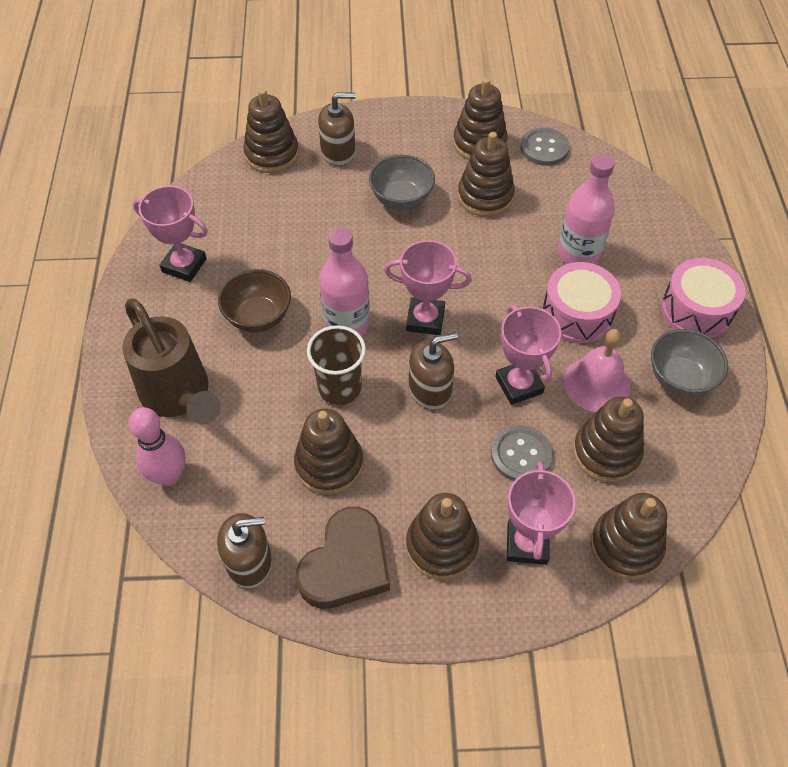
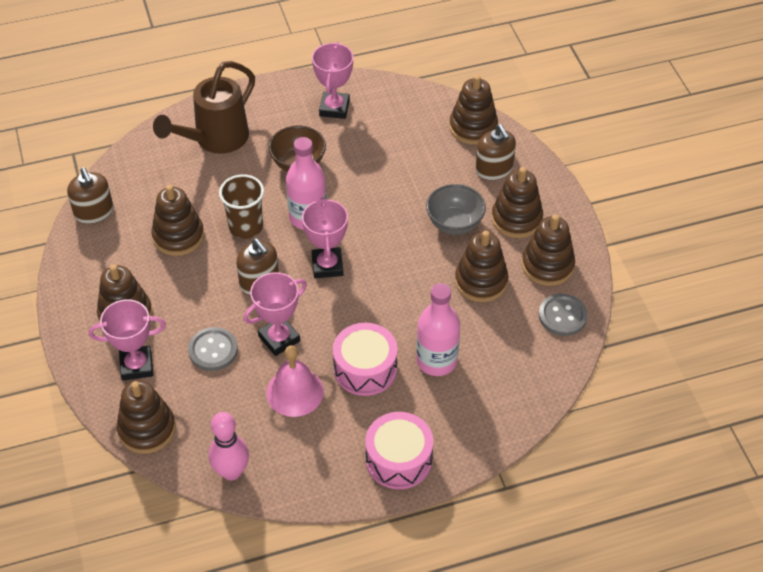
camera: 75 degrees right, 5 degrees down
(169, 475) = (150, 153): pink bowling pin -> pink bowling pin (231, 472)
(346, 564) = (101, 264): brown heart -> none
(606, 452) = (228, 407): brown stacking toy -> brown stacking toy (516, 219)
(680, 378) = (317, 452): grey bowl -> none

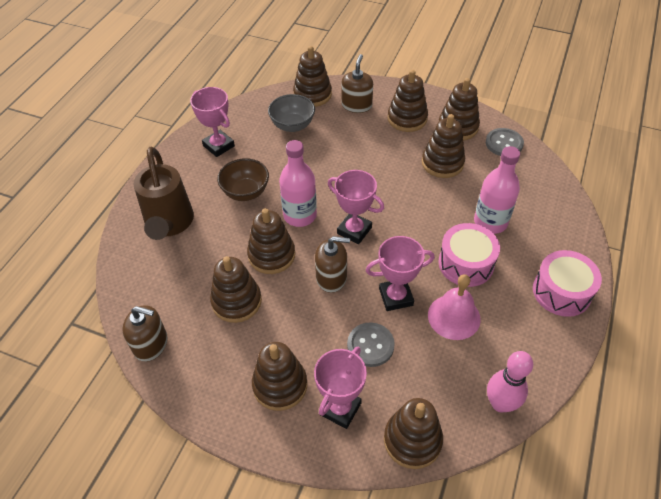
camera: 50 degrees left, 0 degrees up
(246, 227) = (271, 255): brown cup -> brown stacking toy
(279, 339) = (396, 297): pink trophy -> pink trophy turned 75 degrees clockwise
(454, 223) = (382, 147): grey bowl -> grey bowl (292, 125)
(494, 169) = (356, 105): brown soap dispenser -> brown soap dispenser turned 90 degrees counterclockwise

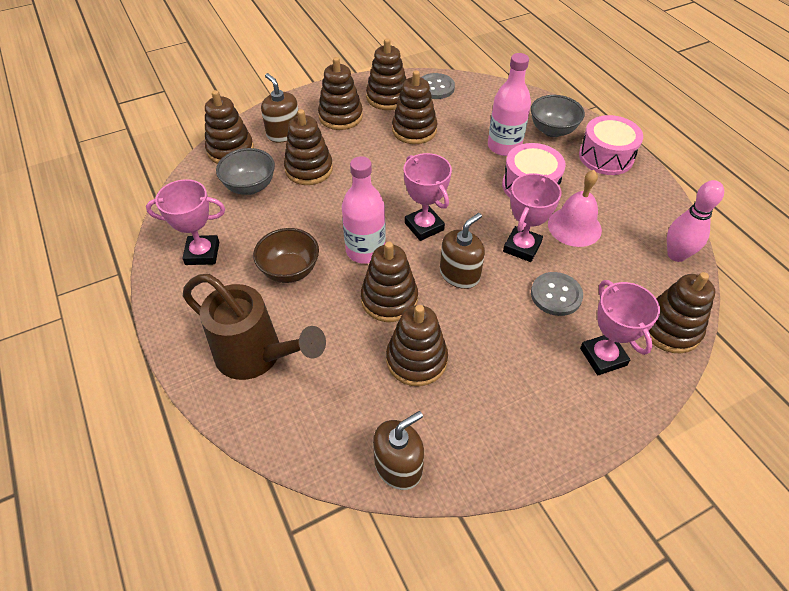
camera: 50 degrees left, 0 degrees up
(280, 385) = (543, 385): brown stacking toy -> brown stacking toy (309, 169)
(354, 230) = (424, 226): pink trophy -> pink trophy turned 75 degrees clockwise
(548, 239) = (552, 130): none -> grey bowl

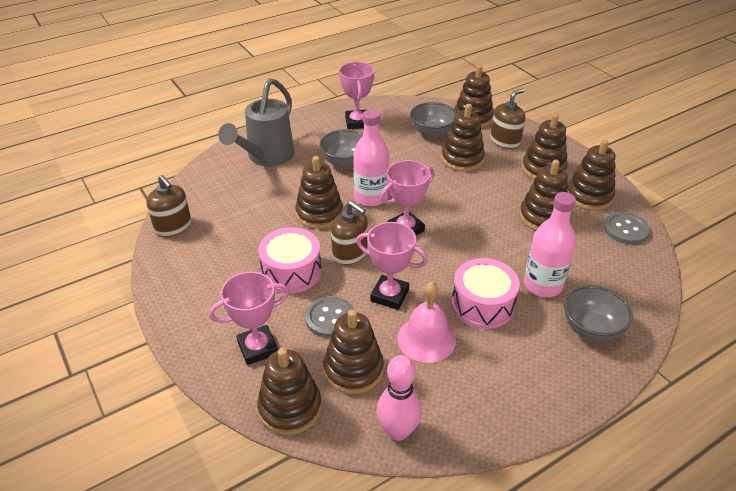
camera: 85 degrees right, 10 degrees down
(257, 356) = (266, 157): brown watering can -> grey watering can
(290, 270) = (345, 162): brown bowl -> grey bowl
(416, 360) = (260, 231): brown stacking toy -> brown stacking toy (353, 369)
(606, 156) = (559, 379): pink drum -> pink drum (291, 271)

